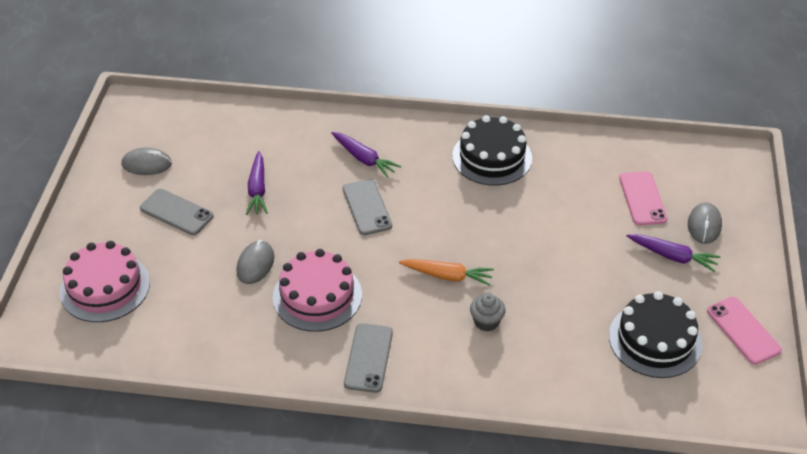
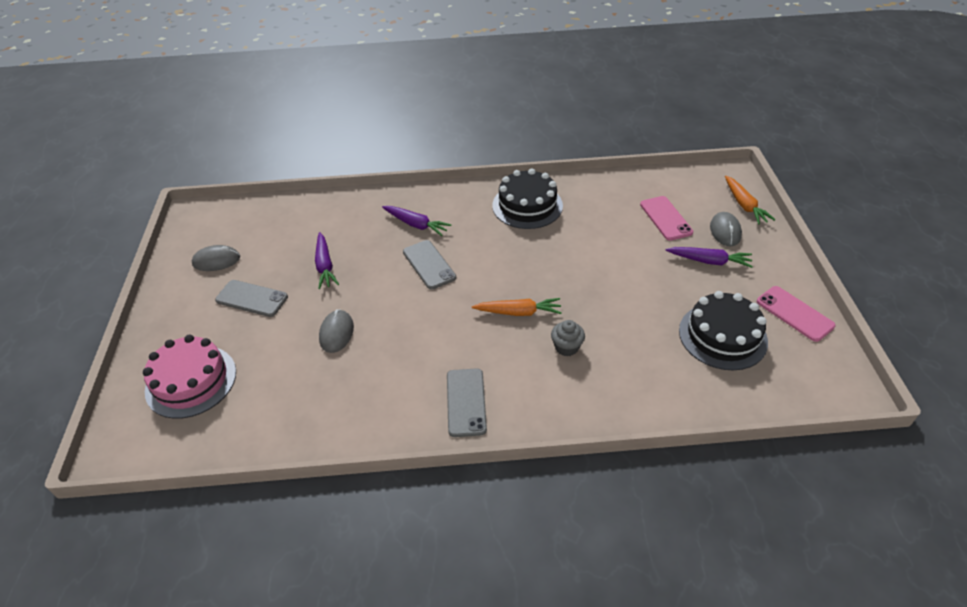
camera: 10 degrees left, 0 degrees up
(317, 296) = (402, 352): pink cake -> none
(739, 198) = (744, 205): none -> orange carrot

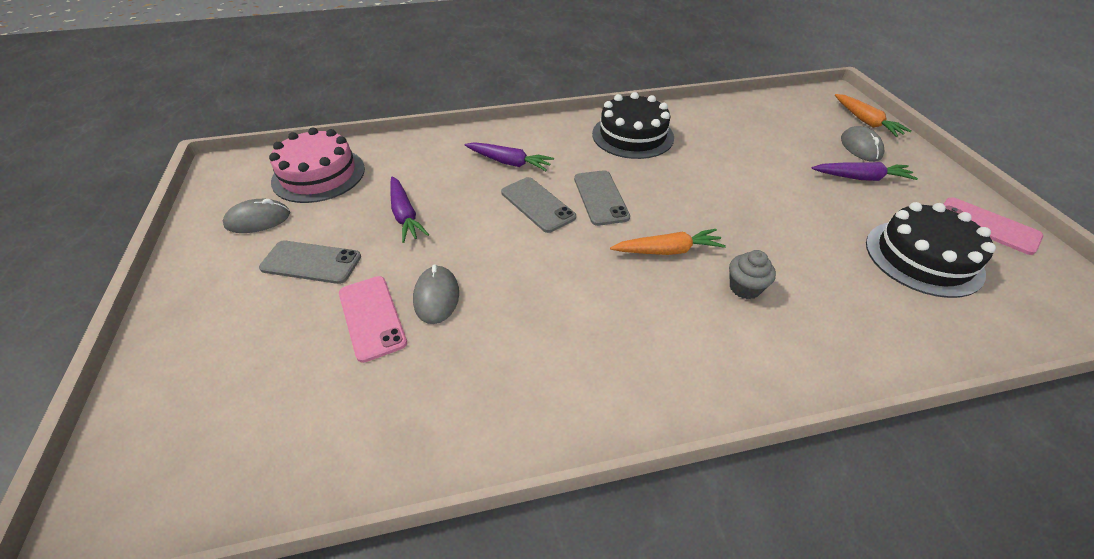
camera: 10 degrees left, 0 degrees up
(191, 381) = (228, 385): pink cake -> pink cake (318, 175)
(466, 402) = (641, 374): grey phone -> grey phone (600, 198)
(665, 218) = (790, 139): pink phone -> pink phone (372, 317)

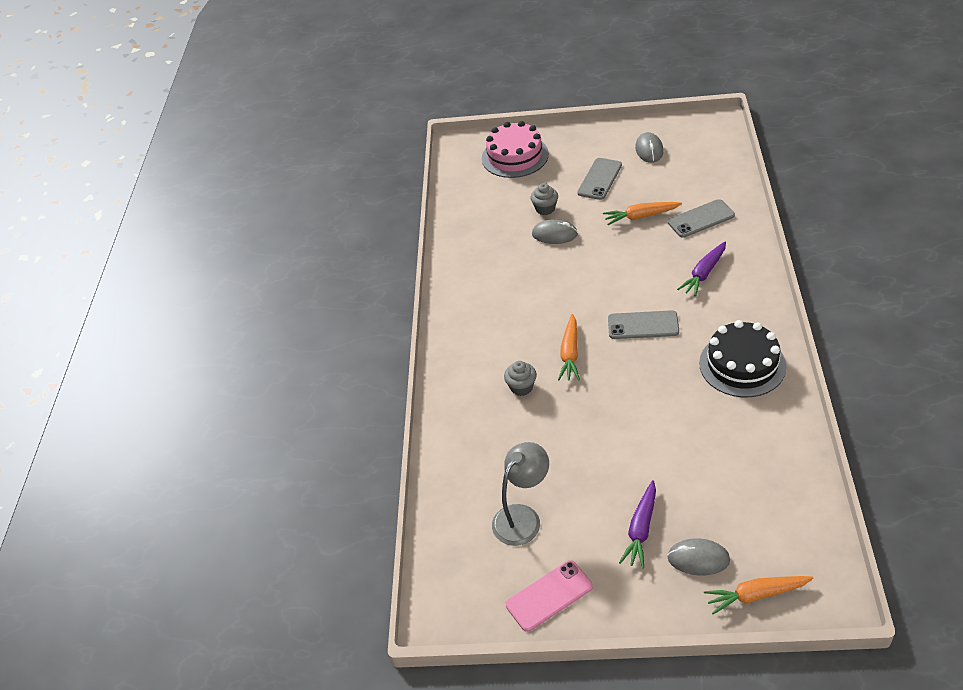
camera: 110 degrees right, 0 degrees up
(318, 175) = (700, 169): pink cake -> pink cake (515, 156)
(372, 317) = (545, 209): pink phone -> grey cupcake
(405, 215) = (641, 216): purple carrot -> orange carrot
(537, 204) = (640, 287): grey phone -> grey phone (701, 219)
(923, 257) = (522, 517): black cake -> grey lamp

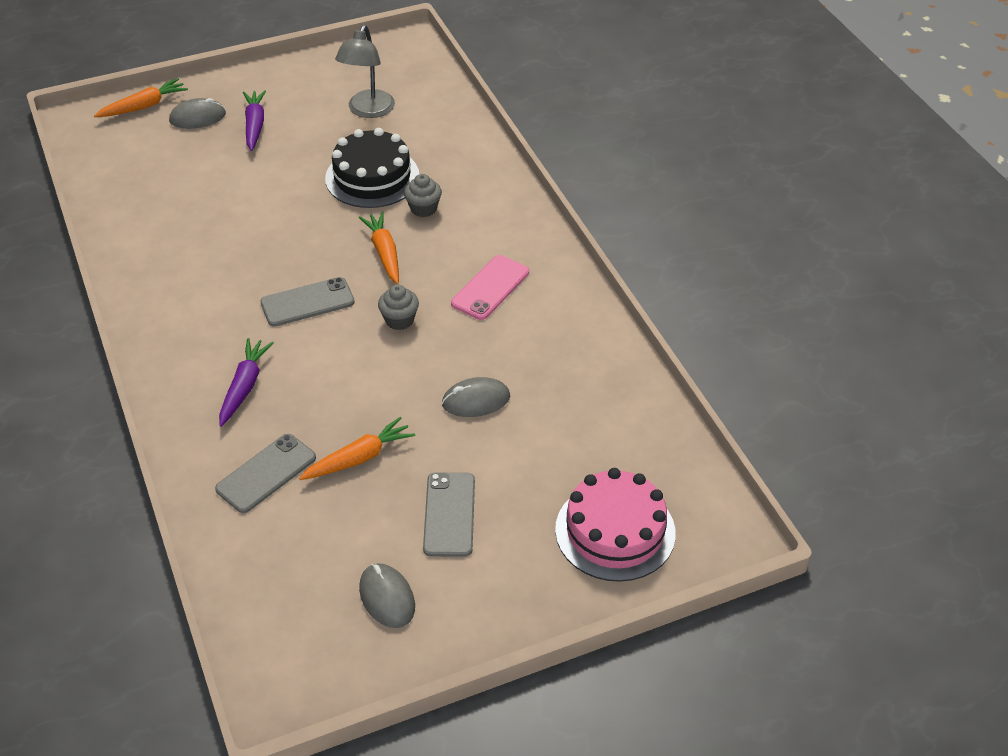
camera: 150 degrees right, 0 degrees up
(545, 209) = (511, 440): grey cupcake -> grey cupcake (399, 320)
(549, 596) = (320, 70): pink phone -> pink phone (490, 288)
(742, 364) = (178, 284): black cake -> black cake (372, 177)

